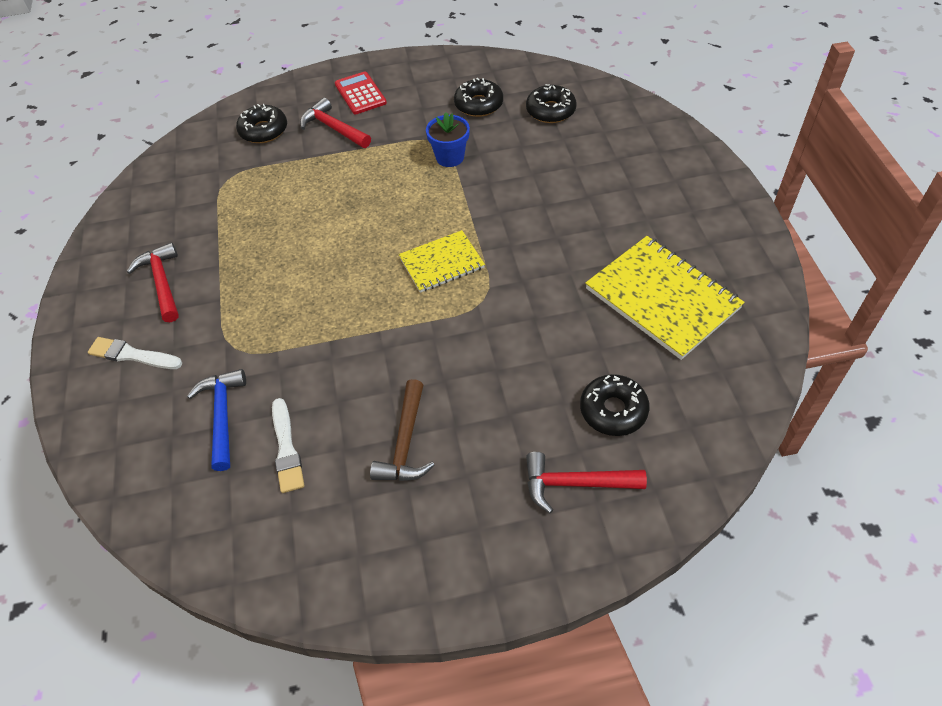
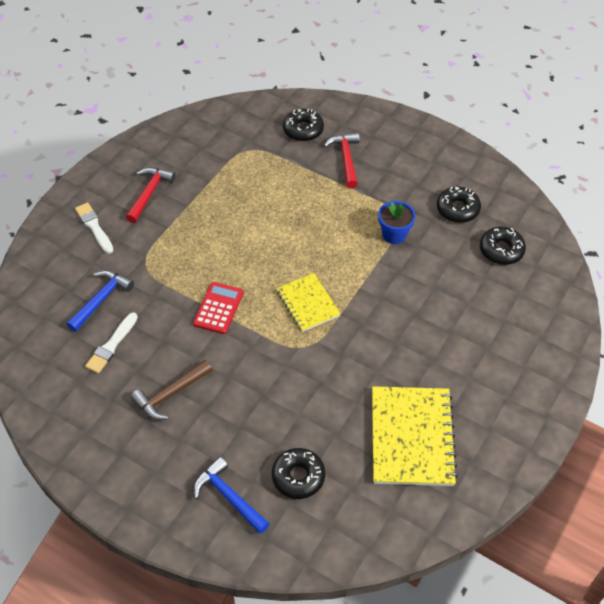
camera: 40 degrees right, 0 degrees up
(360, 94) = (390, 145): red calculator -> red calculator (218, 308)
(441, 263) = (308, 303): yellow notebook -> yellow notebook turned 45 degrees clockwise
(575, 483) = (229, 497): red hammer -> blue hammer

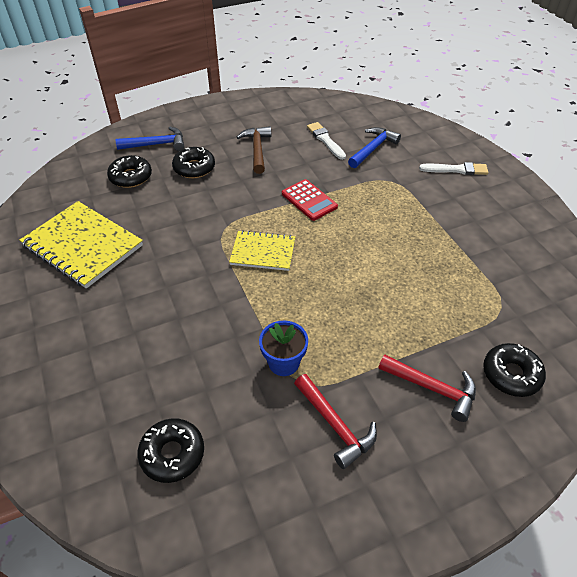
camera: 125 degrees right, 5 degrees down
(101, 300) = (373, 149): blue hammer -> blue hammer turned 120 degrees counterclockwise
(149, 193) = (477, 213): red hammer -> red hammer (335, 425)
(457, 209) = (267, 453): black donut -> black donut (194, 168)

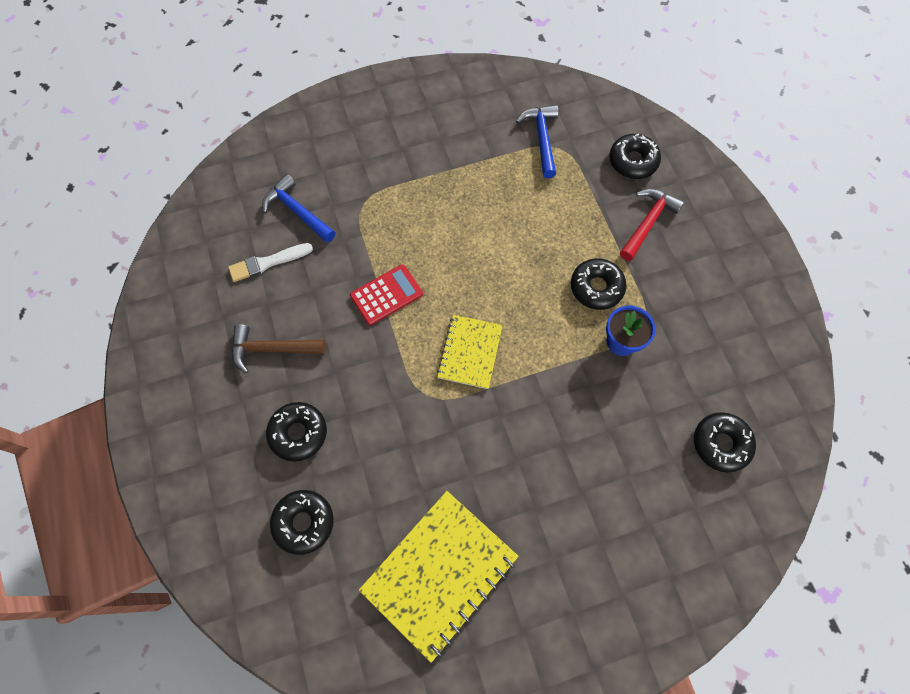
camera: 85 degrees left, 20 degrees up
(156, 144) = (231, 490): blue hammer -> blue hammer (542, 139)
(335, 425) = (686, 305): red hammer -> none
(341, 341) = (596, 287): none -> black donut
(456, 170) = (354, 134): white brush -> none

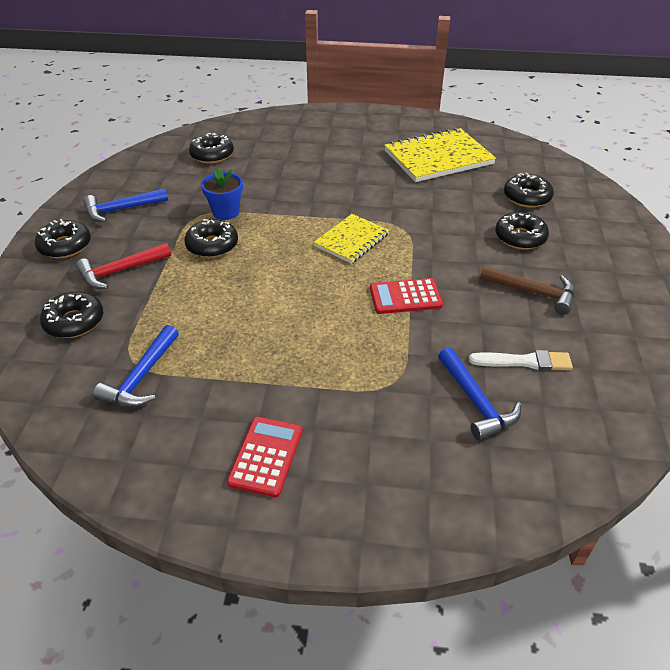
camera: 155 degrees left, 25 degrees down
(421, 120) = (266, 456): none -> red calculator
(724, 230) = (65, 246): none -> black donut
(725, 300) = (122, 209): none -> blue hammer

